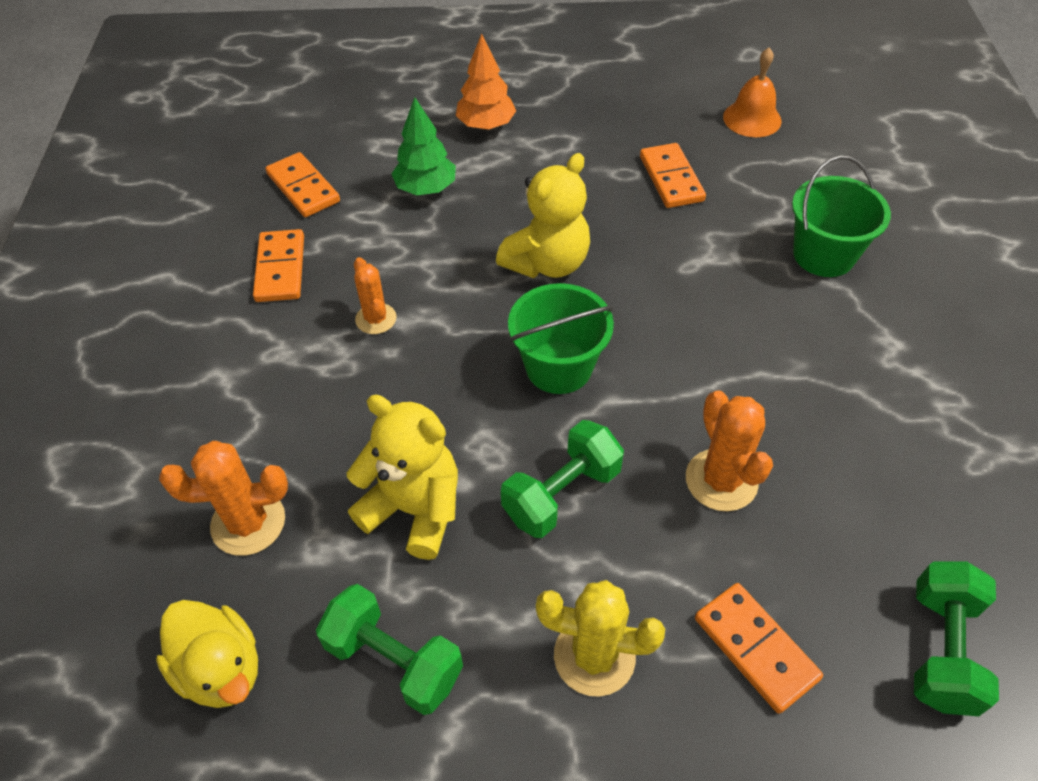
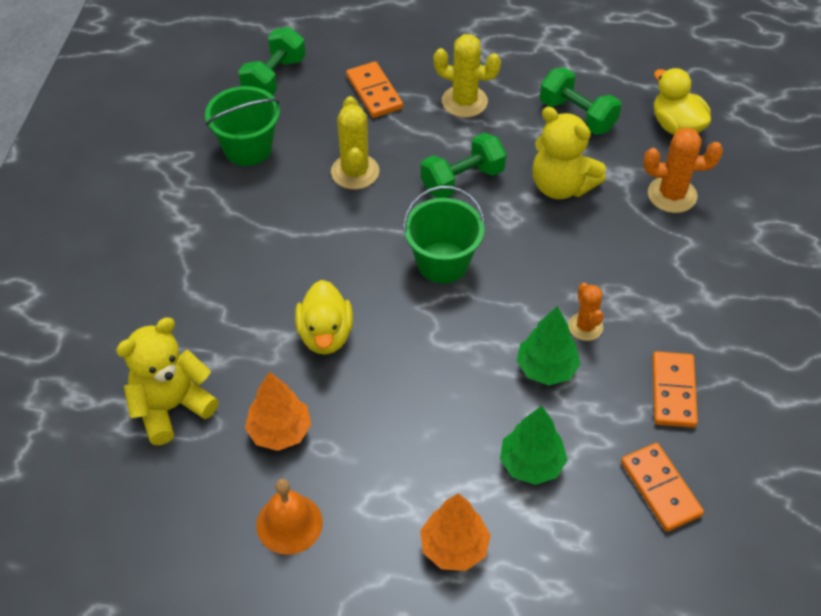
camera: 170 degrees left, 0 degrees up
(418, 270) = (546, 368): none -> green tree
(547, 263) = (429, 355): yellow teddy bear -> yellow teddy bear (171, 407)
(666, 266) = (325, 335): none -> yellow duck
(671, 178) = (280, 431): orange domino -> orange tree
(721, 480) = (355, 172): orange cactus -> yellow cactus
(752, 119) = (156, 500): orange bell -> orange bell (289, 523)
(823, 255) = (185, 322): green bucket -> green bucket (248, 148)

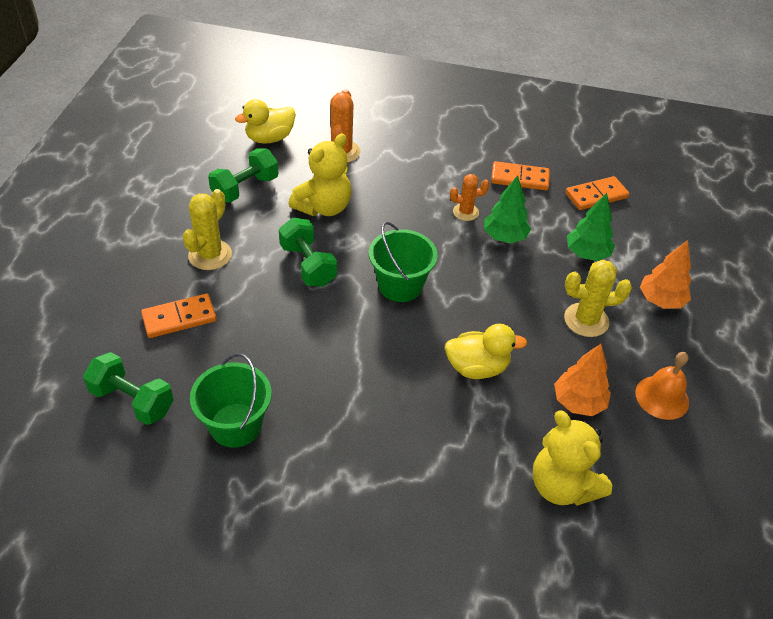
camera: 90 degrees left, 5 degrees down
(355, 172) = (285, 338): yellow cactus -> yellow cactus (586, 320)

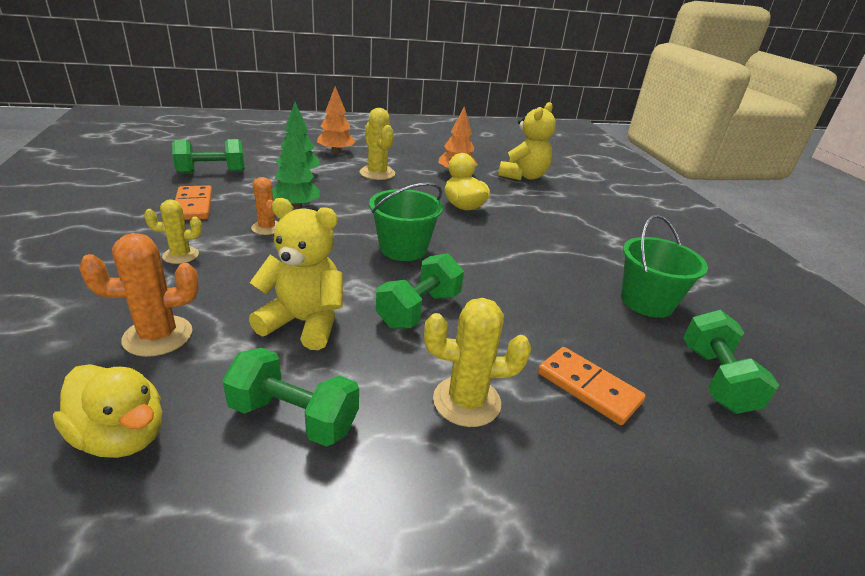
camera: 115 degrees left, 15 degrees down
(434, 166) = (181, 255): none -> yellow cactus
(596, 195) = (212, 172): orange domino -> green dumbbell
(662, 397) = (425, 153): orange bell -> none

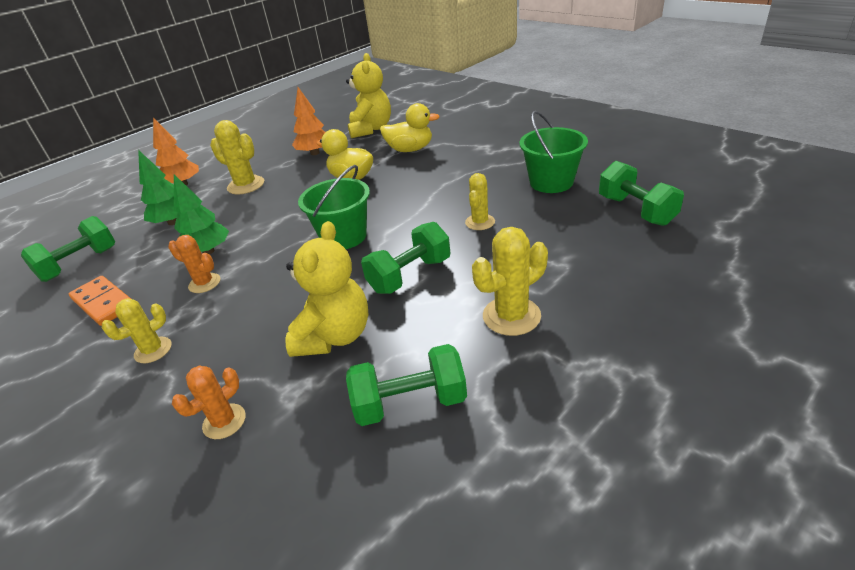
camera: 25 degrees left, 5 degrees up
(122, 436) = (296, 504): yellow duck -> yellow duck (410, 149)
(158, 336) = (224, 421): orange cactus -> orange cactus, size x0.65
(304, 322) = (334, 336): yellow teddy bear -> yellow teddy bear turned 120 degrees clockwise
(419, 310) = (409, 275): green dumbbell -> green dumbbell turned 45 degrees clockwise
(533, 300) = (480, 222): none -> yellow cactus
(588, 388) = (573, 260): orange domino -> none

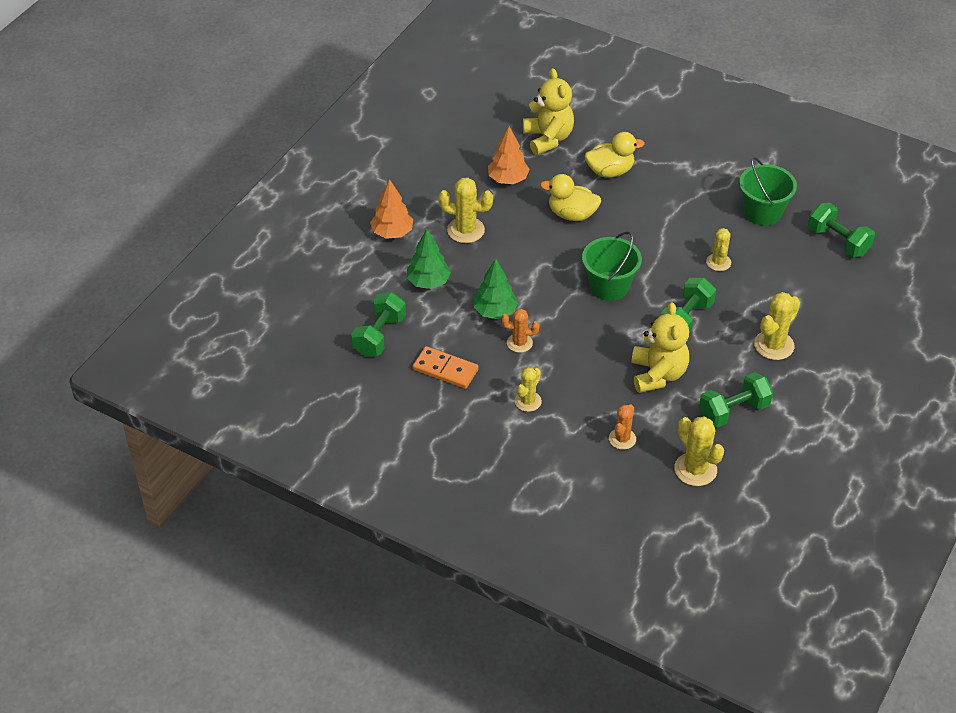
camera: 20 degrees left, 10 degrees up
(295, 497) = (695, 469): none -> yellow cactus

